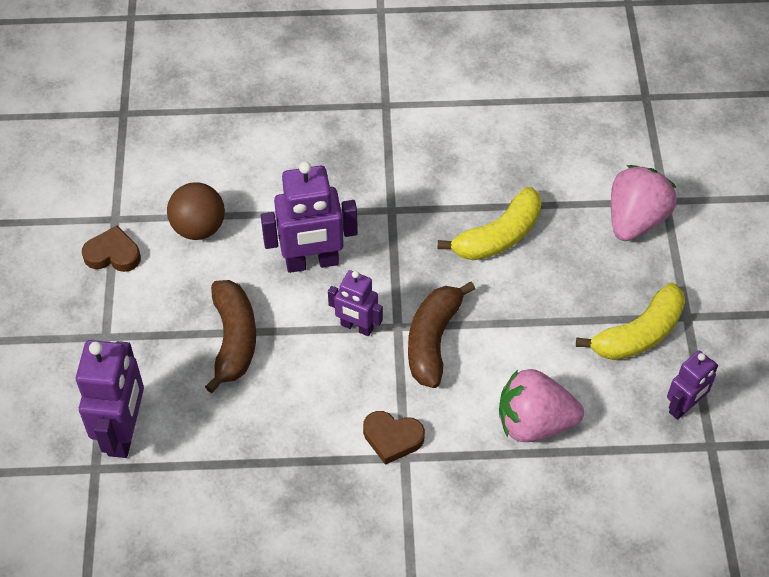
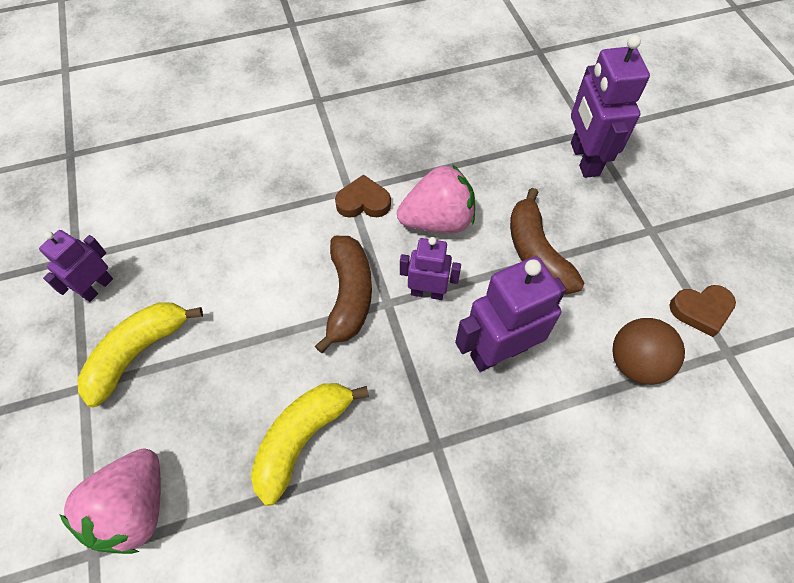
camera: 165 degrees right, 5 degrees up
(534, 423) = (240, 241): pink strawberry -> pink strawberry (437, 221)

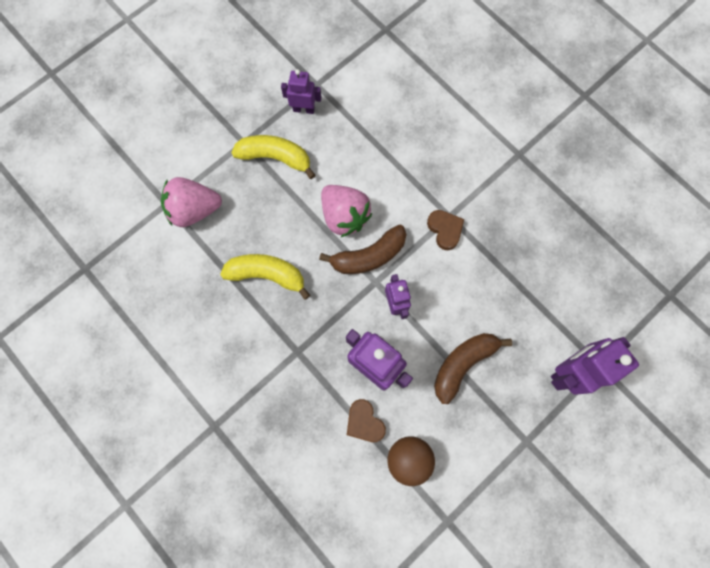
camera: 65 degrees right, 15 degrees up
(437, 221) = (455, 286): pink strawberry -> pink strawberry (344, 216)
(701, 310) = (473, 495): brown heart -> brown heart (364, 422)

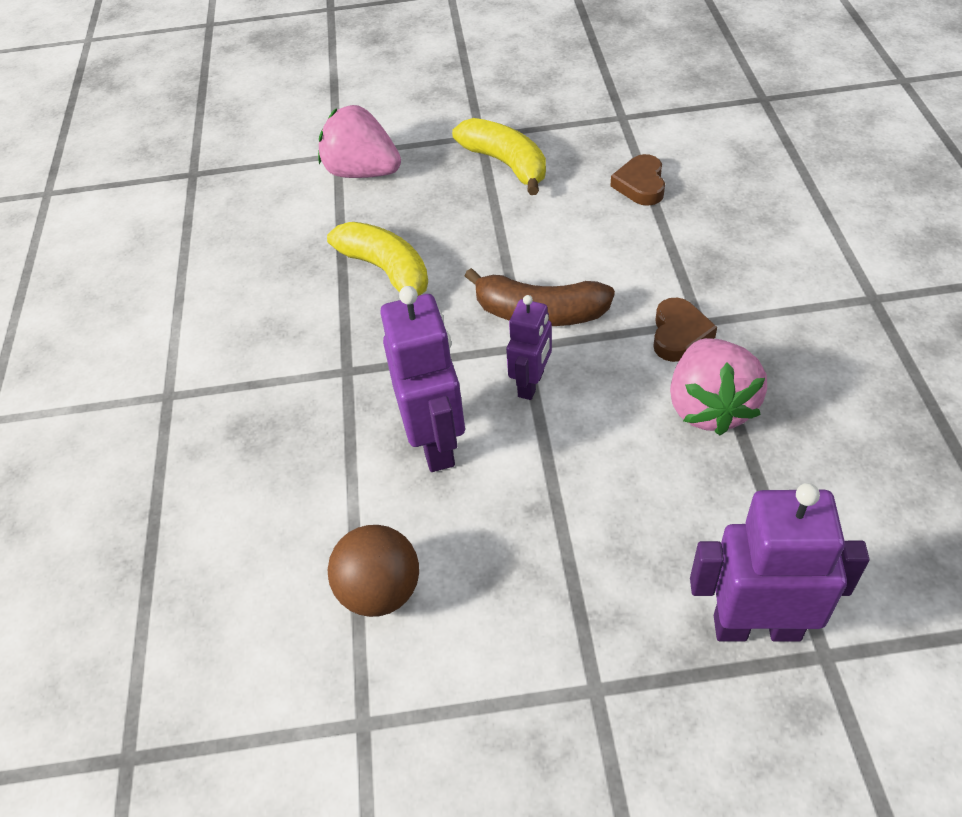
camera: 40 degrees right, 25 degrees down
(304, 109) = (584, 133): purple robot -> none
(344, 216) = (543, 256): pink strawberry -> pink strawberry (709, 407)
(364, 422) = (359, 503): brown heart -> brown heart (640, 185)
(463, 364) = (572, 513): brown banana -> none

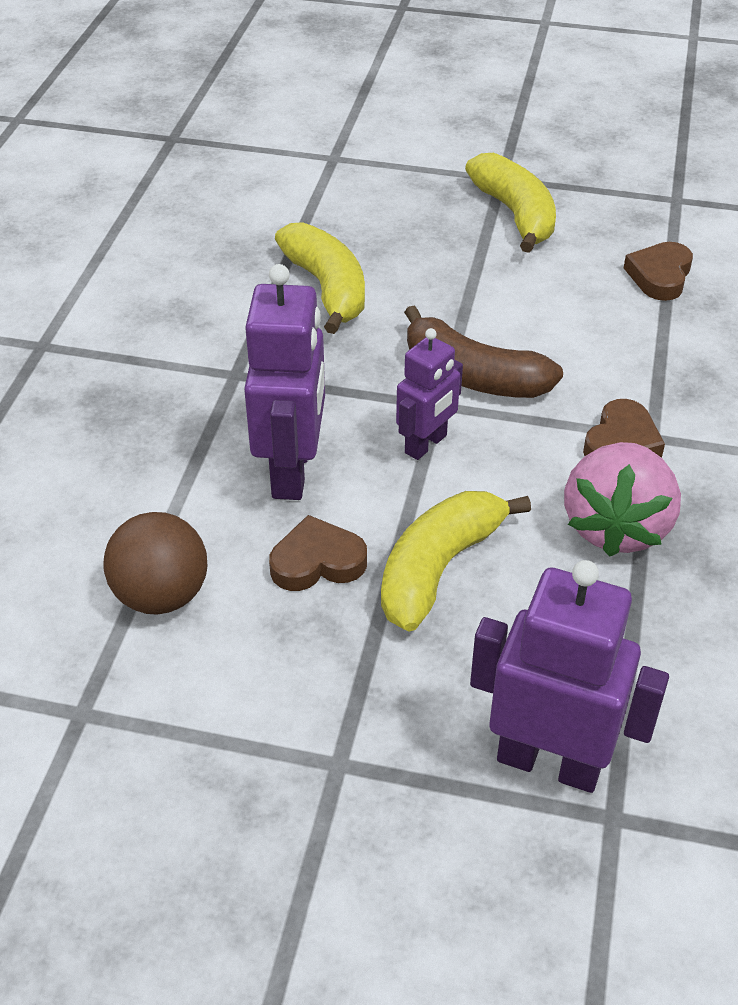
camera: 15 degrees right, 5 degrees down
(362, 172) = (351, 182): pink strawberry -> none
(494, 516) = (317, 562): none -> brown heart
(592, 489) = (438, 568): none -> yellow banana

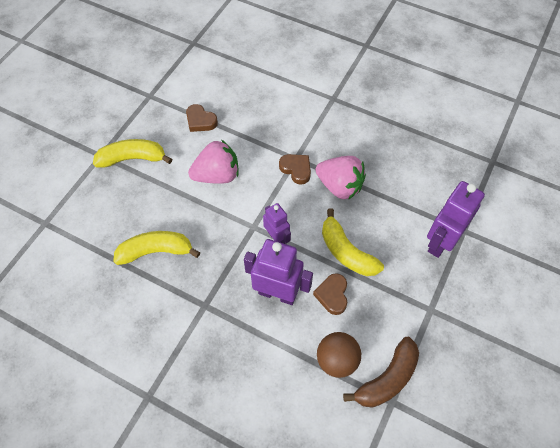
camera: 75 degrees left, 15 degrees up
(473, 376) = (240, 208): brown banana -> brown banana (387, 379)
(537, 327) = (217, 175): none -> pink strawberry

